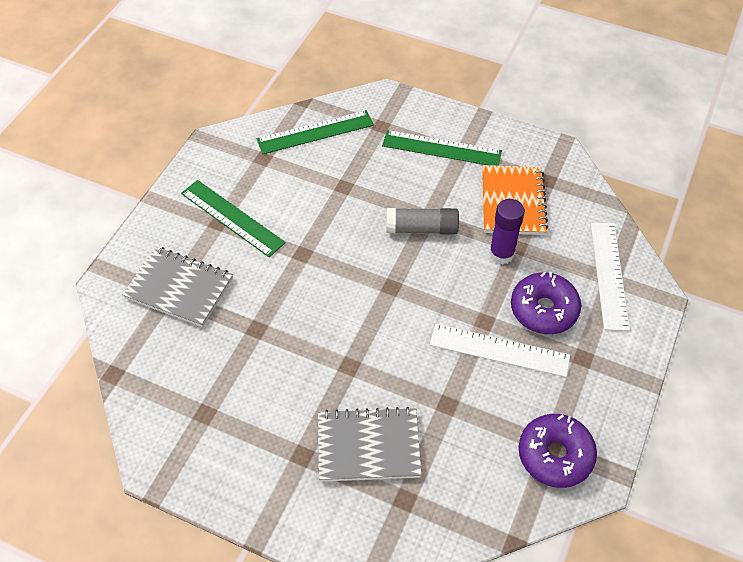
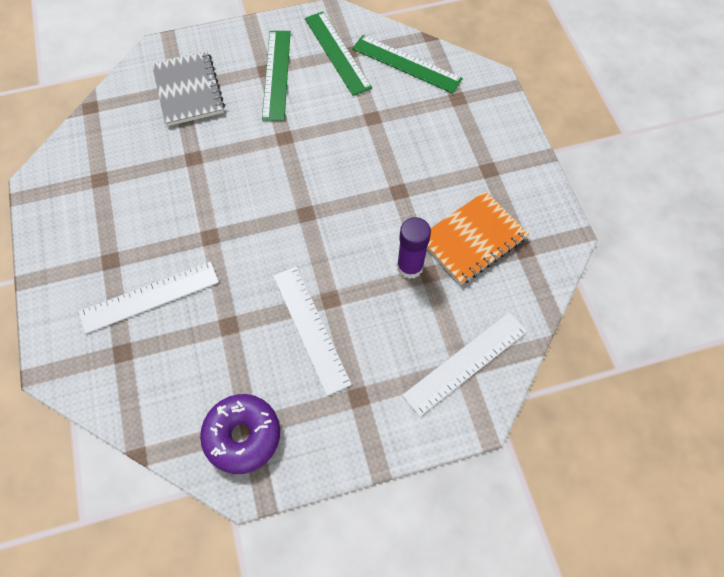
camera: 50 degrees right, 10 degrees up
(368, 446) = (149, 297): grey notebook -> white ruler
(421, 229) = (381, 195): grey glue stick -> none
(441, 148) = (477, 153): green ruler -> green ruler (337, 52)
(543, 310) = (381, 335): purple donut -> none

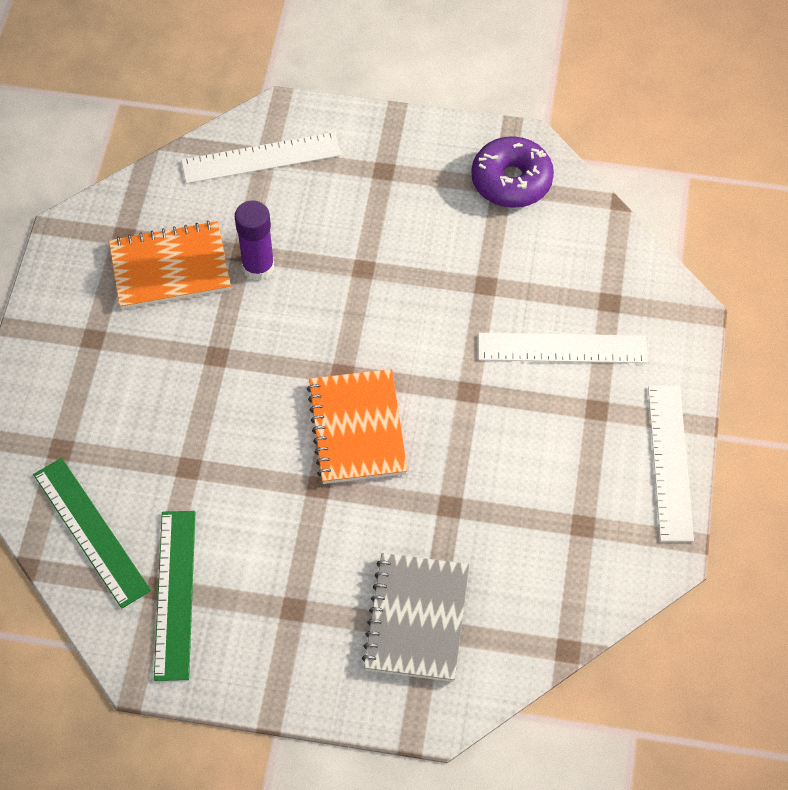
camera: 155 degrees left, 5 degrees down
(276, 74) = (280, 593): green ruler -> none
(277, 181) = (357, 429): none -> orange notebook
(311, 328) = (399, 248): white ruler -> white ruler (670, 462)

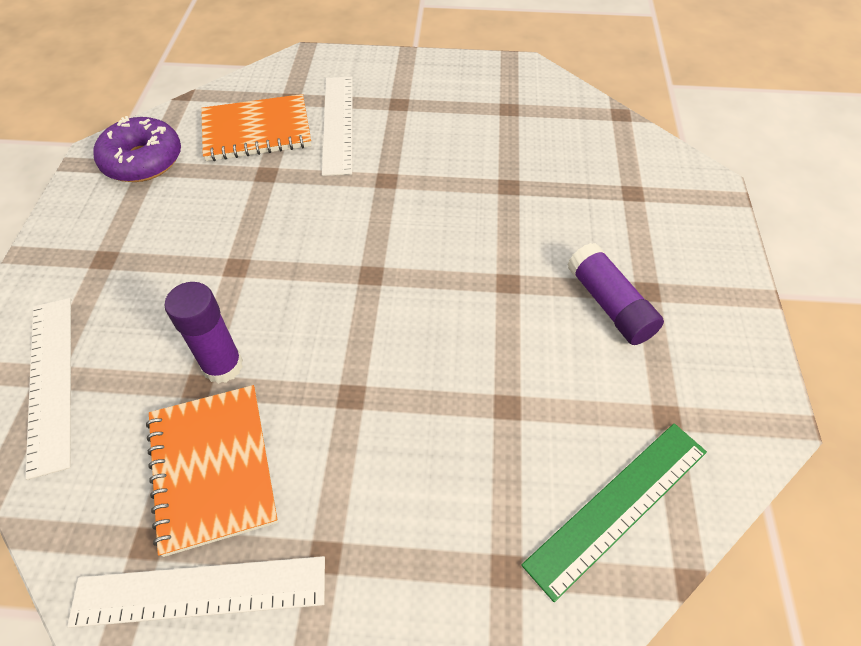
camera: 95 degrees left, 5 degrees down
(175, 594) = (668, 398): green ruler -> none
(281, 569) = (609, 304): none -> purple glue stick
(357, 429) = (436, 257): orange notebook -> orange notebook (257, 131)
(416, 619) = (626, 201): grey notebook -> none
(670, 462) = (443, 66): white ruler -> white ruler (200, 591)

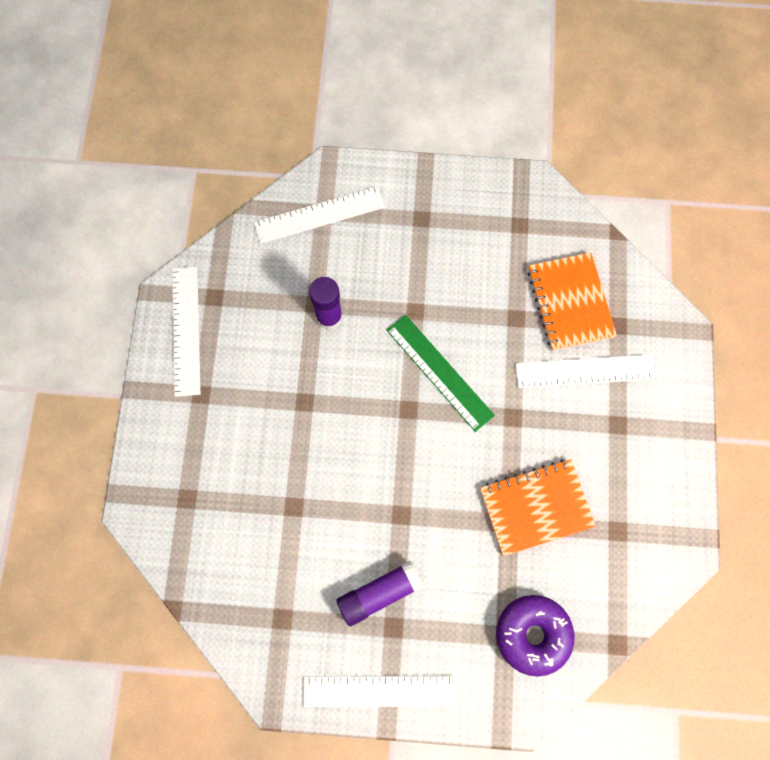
camera: 90 degrees right, 20 degrees up
(143, 161) = (527, 220): purple donut -> purple donut (532, 634)
(212, 468) = (256, 323): orange notebook -> orange notebook (535, 507)
(618, 506) = (221, 572): green ruler -> green ruler (439, 372)
(727, 305) = (379, 691): none -> white ruler

